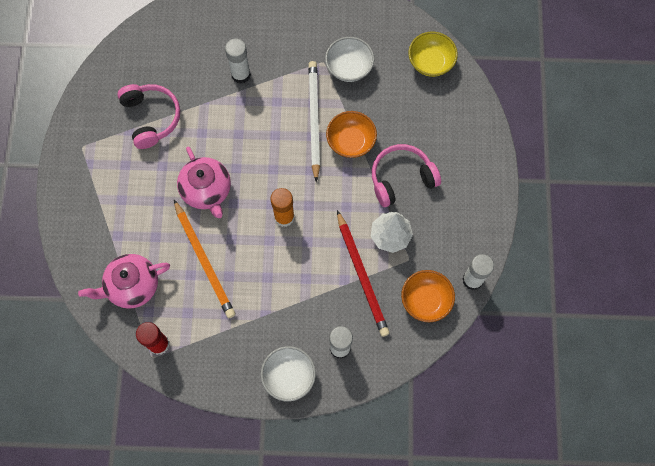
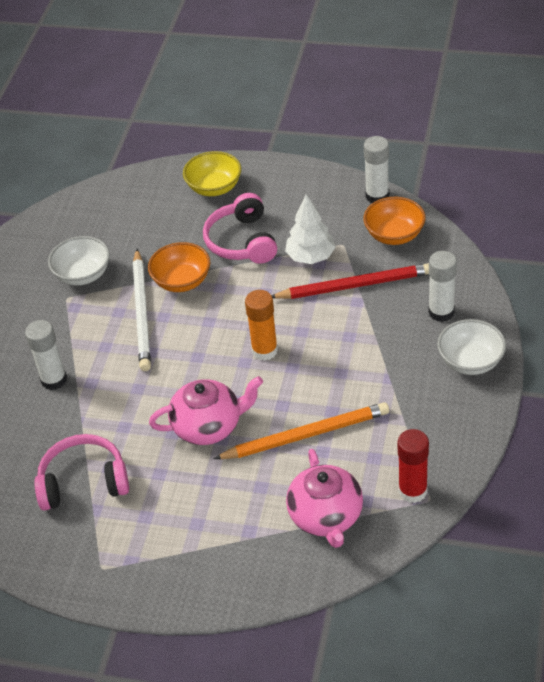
camera: 75 degrees left, 25 degrees down
(314, 120) = (142, 312): white pencil -> white pencil turned 105 degrees counterclockwise
(430, 62) = (103, 204): yellow bowl -> yellow bowl (214, 187)

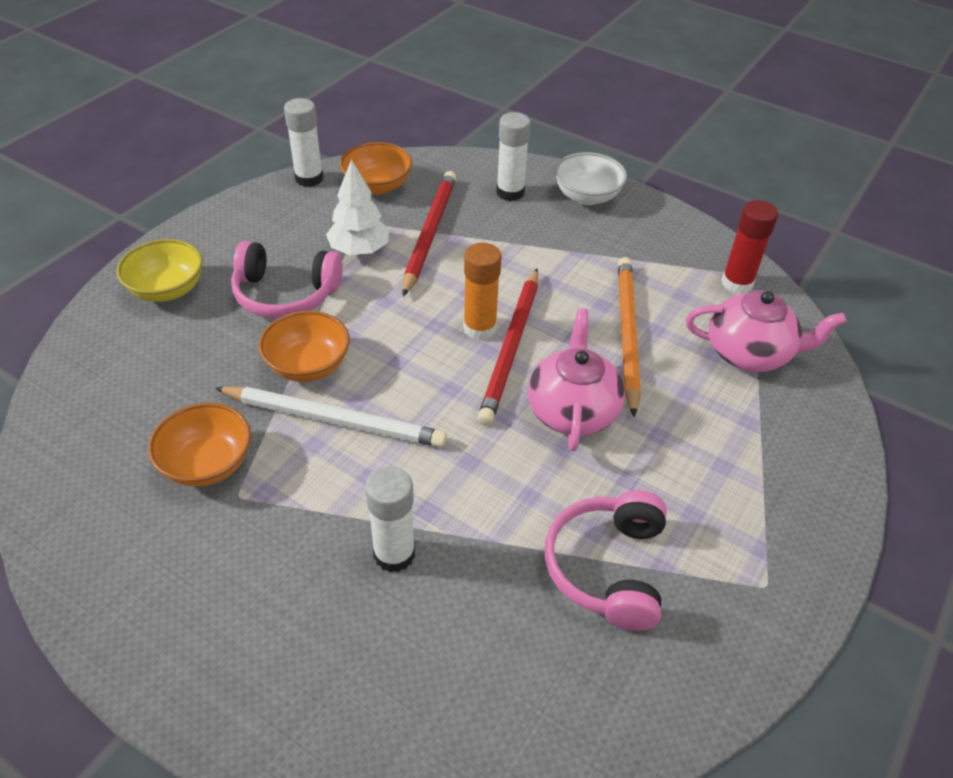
camera: 75 degrees left, 0 degrees up
(83, 274) = (207, 464): white bowl -> orange bowl
(254, 374) = (511, 347): none -> red pencil

